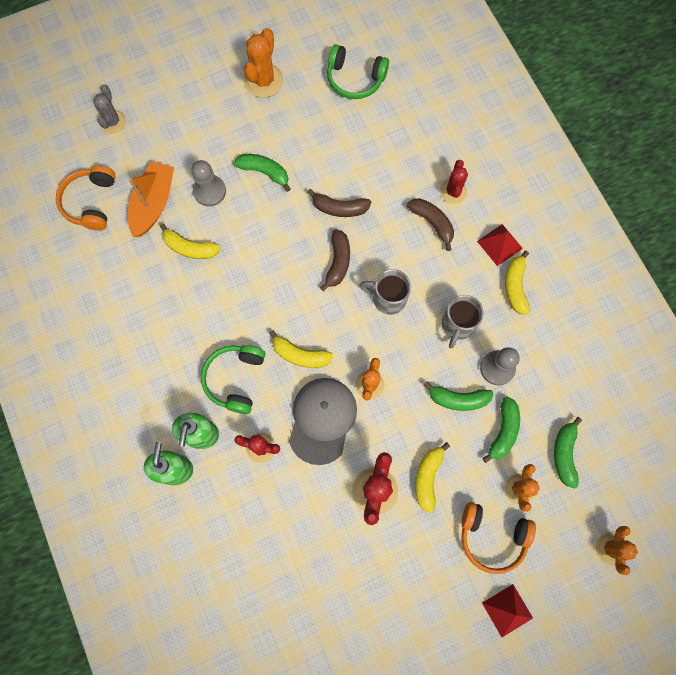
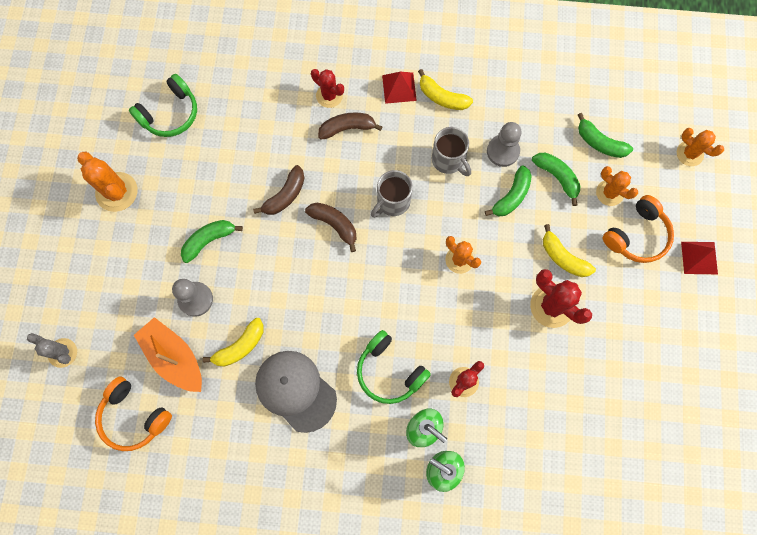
camera: 60 degrees left, 0 degrees up
(300, 355) = (400, 303): yellow banana -> none
(322, 420) = (468, 316): grey cap -> grey cap (295, 390)

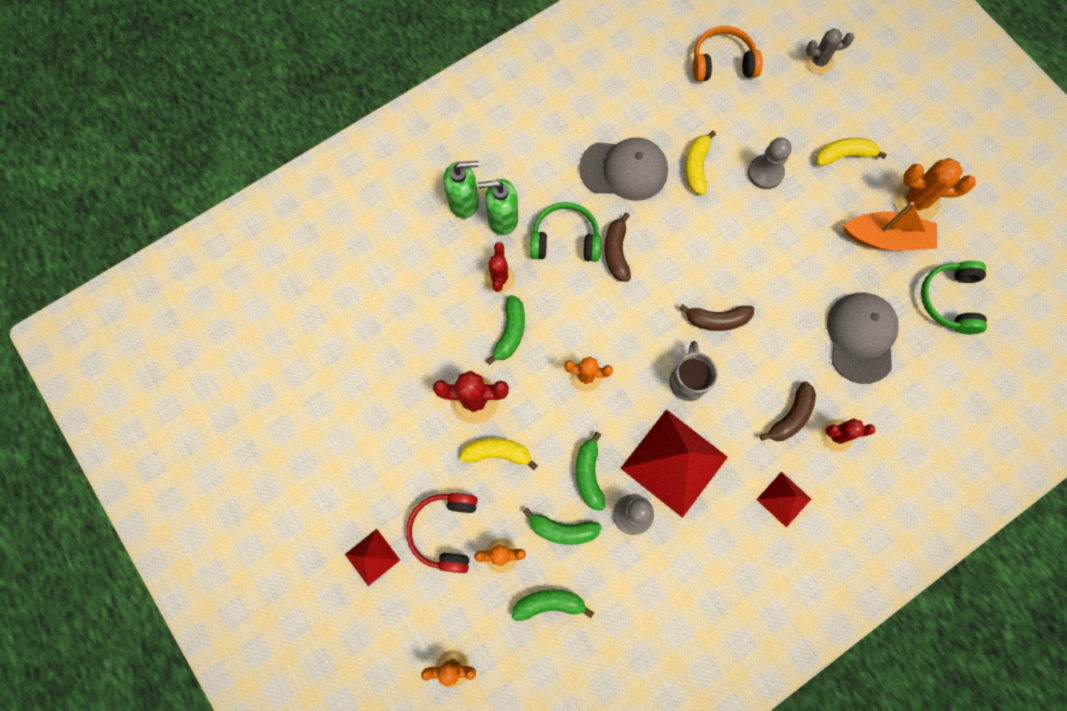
camera: 140 degrees right, 0 degrees up
(174, 357) = (736, 121): orange boat -> orange boat (886, 238)
(209, 240) = (803, 224): green banana -> green banana (510, 332)
(252, 138) = (861, 337): none -> grey cap
(285, 196) = (781, 310): brown banana -> brown banana (616, 252)
(442, 97) = (736, 523): yellow banana -> yellow banana (844, 155)
(449, 160) = (674, 462): grey mug -> red pyramid
(636, 235) = (446, 531): orange headphones -> red headphones

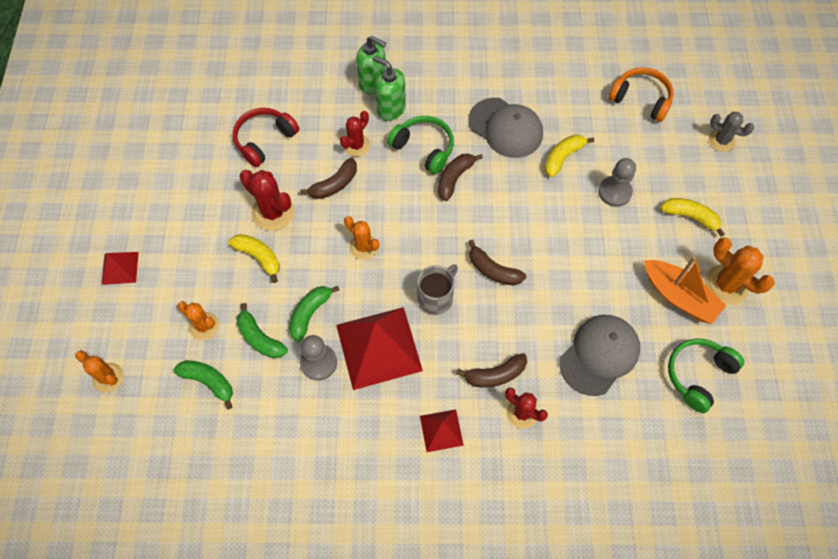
camera: 35 degrees right, 10 degrees down
(446, 531) = (181, 284): red headphones -> red headphones (264, 140)
(510, 332) = (334, 185): green banana -> brown banana

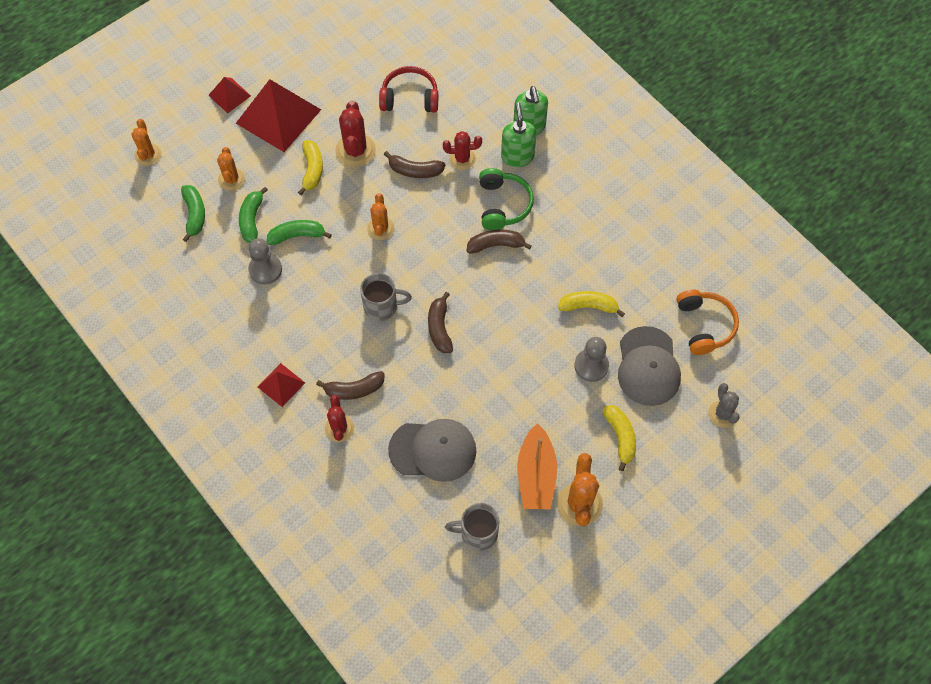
camera: 50 degrees right, 0 degrees up
(378, 347) = (309, 298): red pyramid -> red pyramid (278, 116)
(495, 375) = (354, 389): brown banana -> brown banana turned 45 degrees counterclockwise
(505, 128) = (577, 247): grey cap -> grey cap (648, 366)
(698, 375) = (477, 533): green headphones -> grey mug

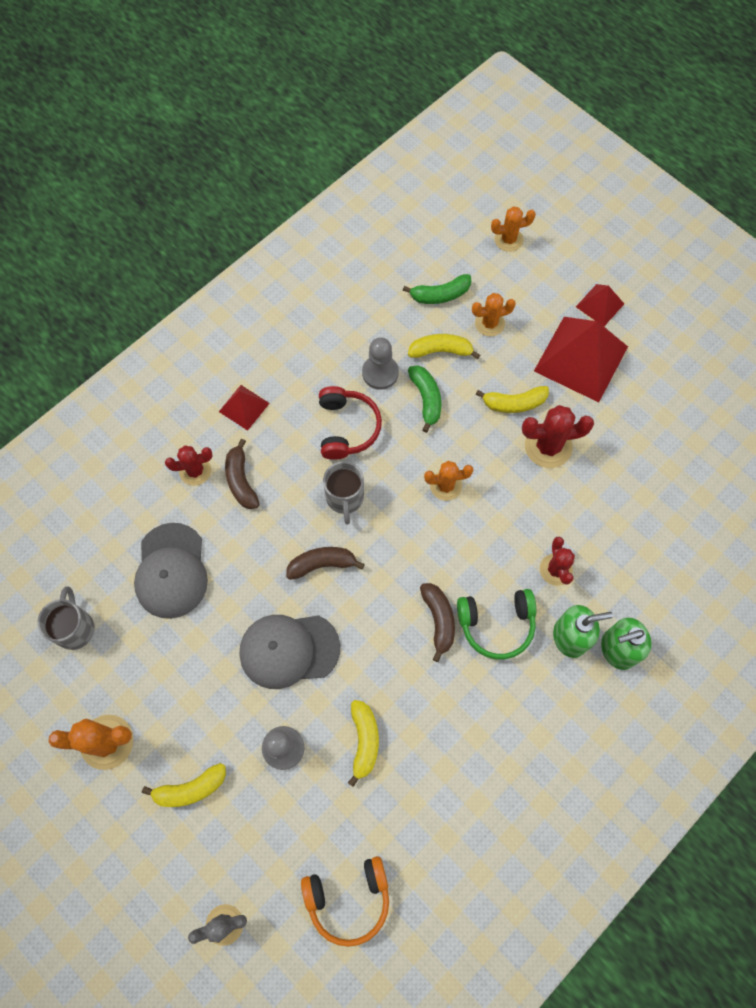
camera: 85 degrees right, 5 degrees up
(252, 219) = (441, 351): green banana -> yellow banana
(409, 98) = (634, 499): red headphones -> red headphones (346, 428)
(414, 170) = (530, 515): brown banana -> none
(536, 475) = (142, 688): orange boat -> none
(648, 366) = (286, 821): grey cap -> grey cap (289, 650)

